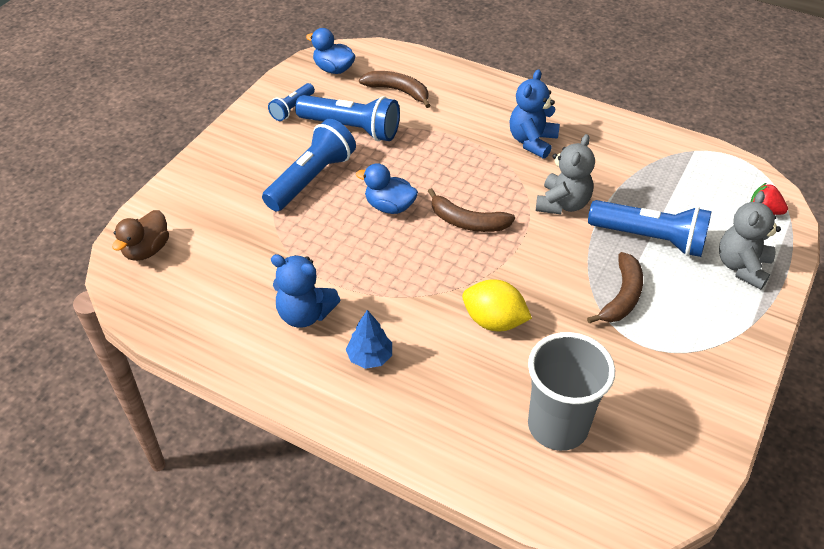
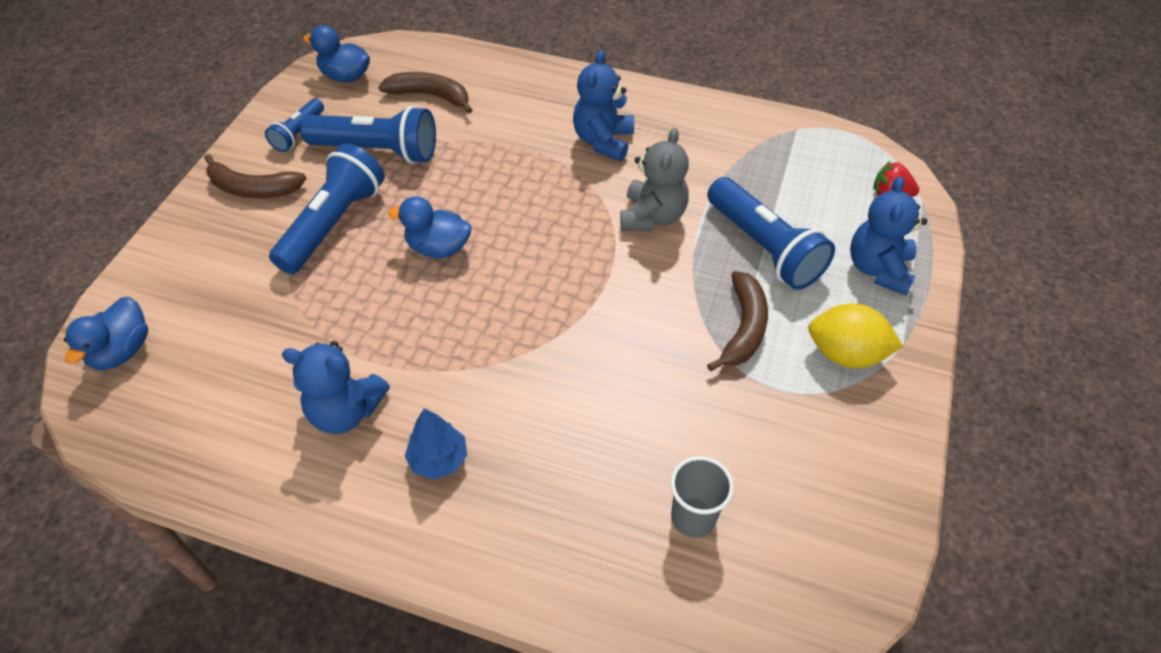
camera: 10 degrees left, 5 degrees up
(147, 250) = (122, 351): brown duck -> blue duck
(467, 222) = (539, 255): brown banana -> brown banana (253, 188)
(494, 321) = (591, 384): yellow lemon -> yellow lemon (845, 354)
(557, 426) = (693, 517): grey cup -> grey cup, size x0.57
(650, 238) = (764, 247): blue flashlight -> blue flashlight turned 45 degrees clockwise
(742, 267) = (878, 269): grey teddy bear -> blue teddy bear

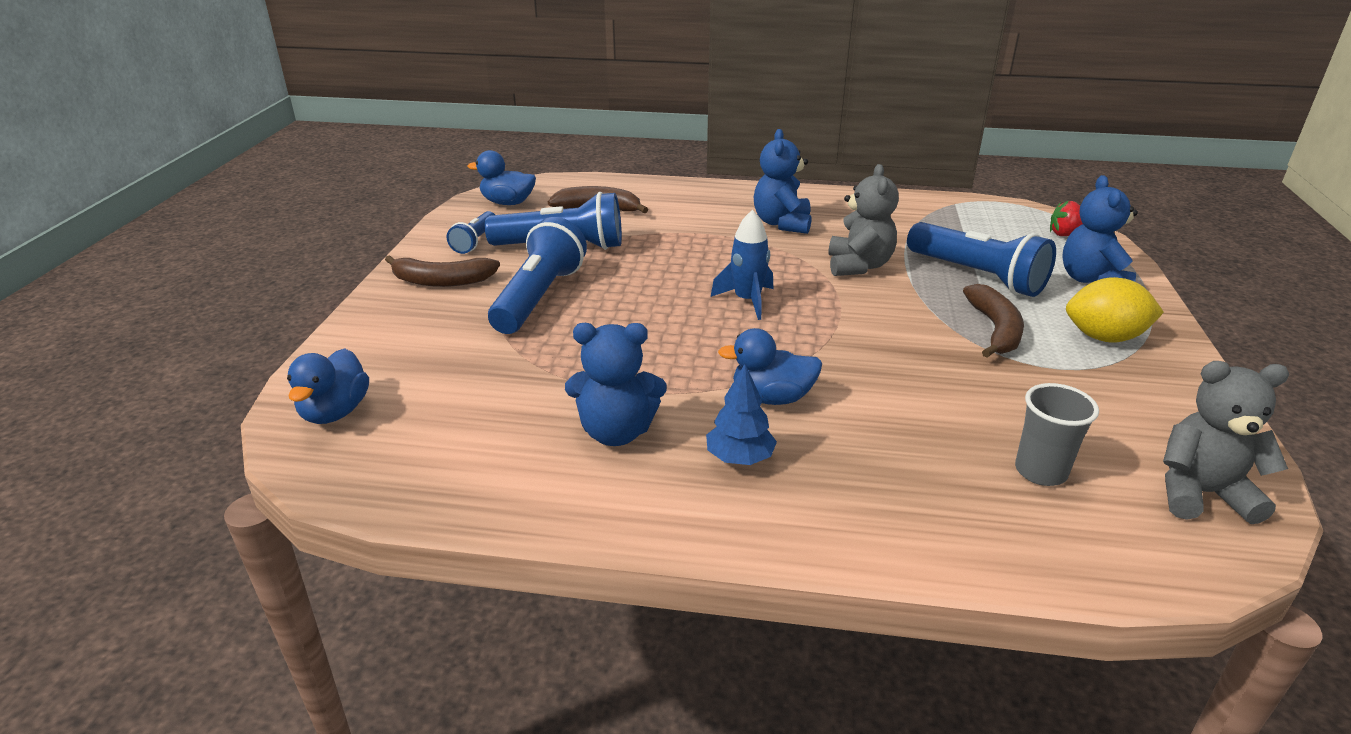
camera: 10 degrees left, 20 degrees down
(438, 248) = (657, 304): blue duck -> blue duck (771, 398)
(523, 254) = (747, 301): none -> blue rocket
(823, 567) = (1200, 493): none -> grey teddy bear

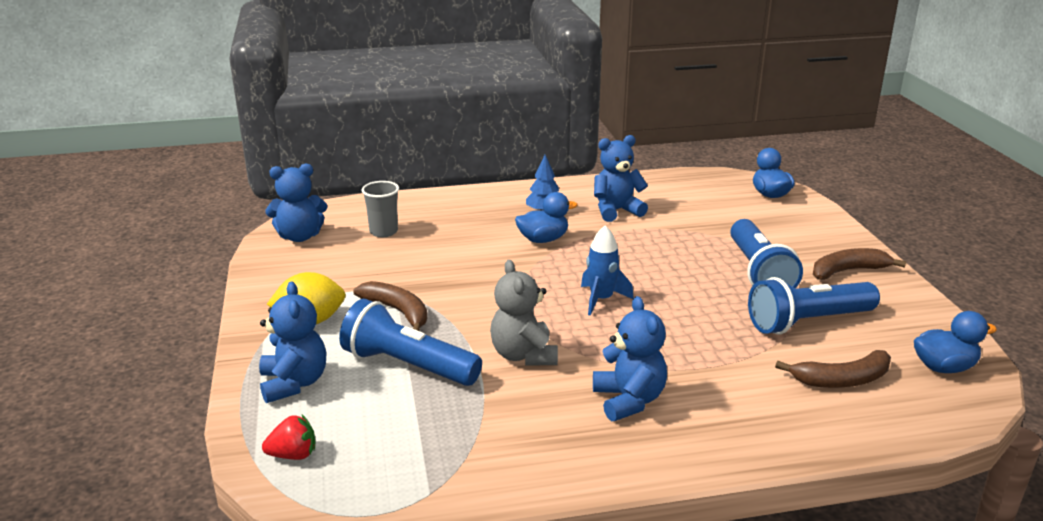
camera: 160 degrees right, 5 degrees down
(475, 241) = (888, 311): blue flashlight -> none
(995, 329) = (398, 312): brown banana -> brown banana turned 150 degrees clockwise
(1200, 493) = (300, 236): grey teddy bear -> blue teddy bear

